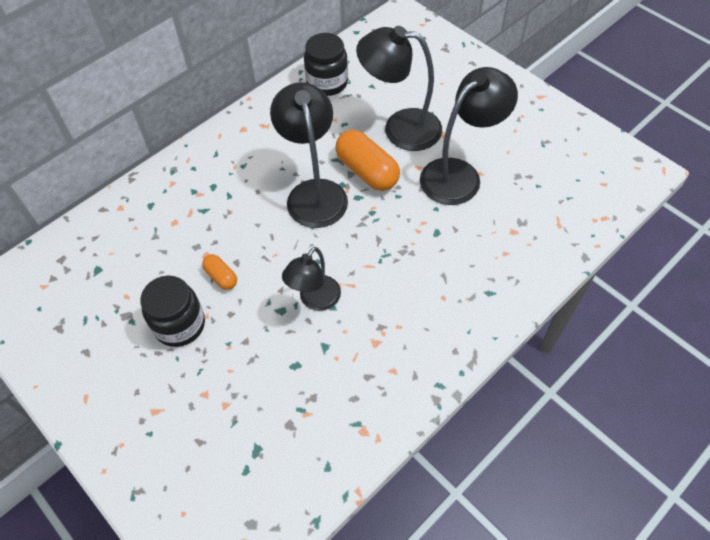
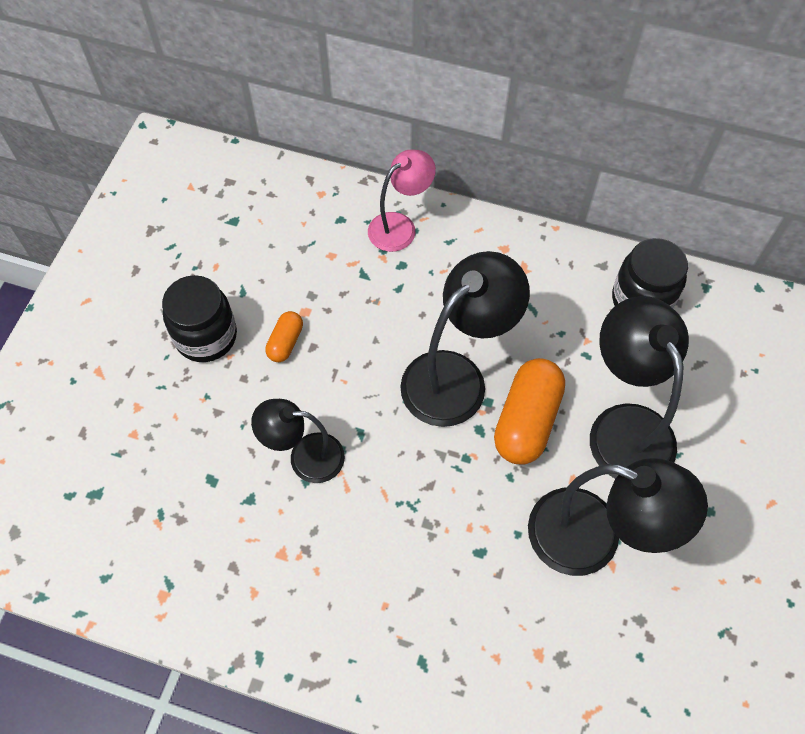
camera: 60 degrees right, 5 degrees up
(183, 174) = (400, 226): none -> pink lamp

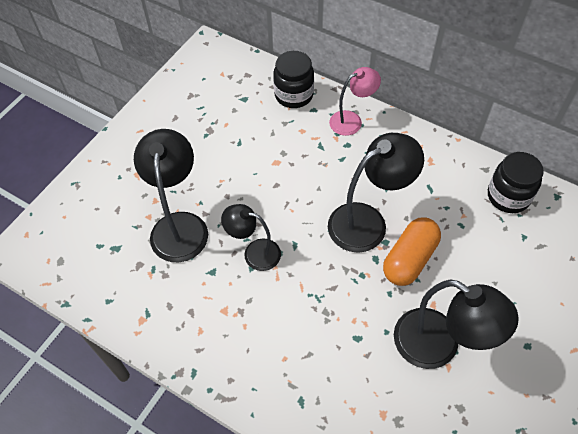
camera: 15 degrees right, 5 degrees down
(206, 336) = (209, 166): black jar -> black jar (294, 95)
(285, 342) = (259, 179): orange capsule -> none
(624, 426) = (477, 276): black lamp -> black lamp (179, 225)

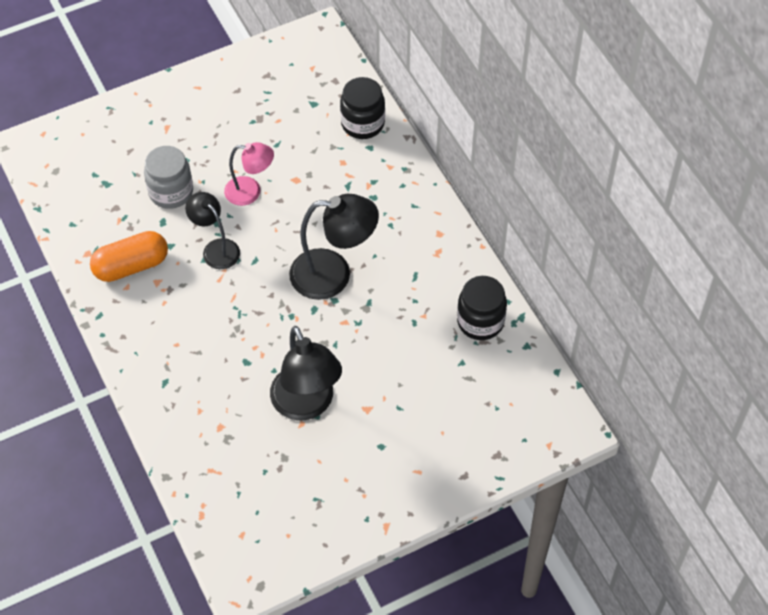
camera: 30 degrees right, 0 degrees up
(179, 225) = (171, 192): black lamp -> grey jar
(352, 120) = (397, 176): pink lamp -> pink lamp (250, 192)
(409, 259) = (342, 325): orange capsule -> orange capsule (131, 266)

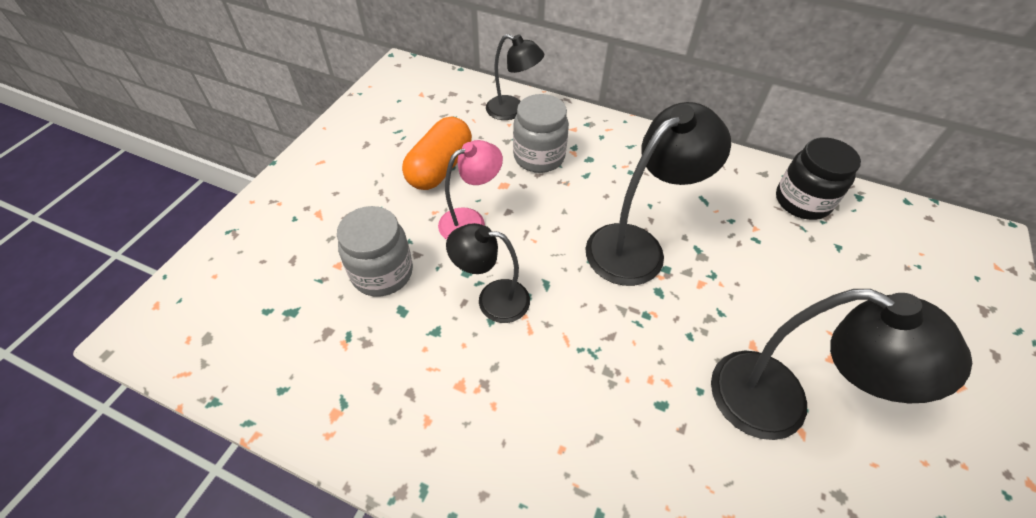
camera: 40 degrees left, 5 degrees down
(131, 266) = (409, 389): orange capsule -> orange capsule (440, 168)
(340, 173) = (539, 157): none -> grey jar
(362, 123) = (512, 110): black jar -> black lamp

